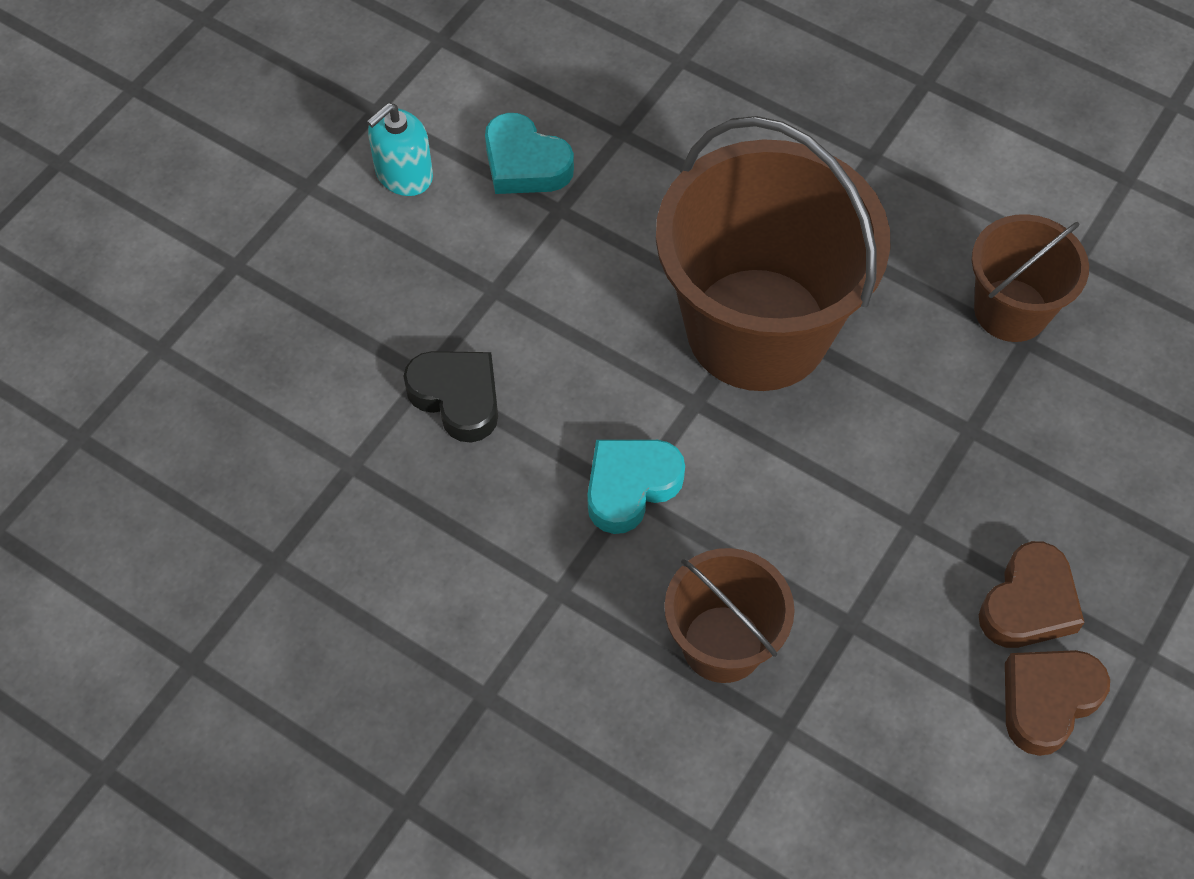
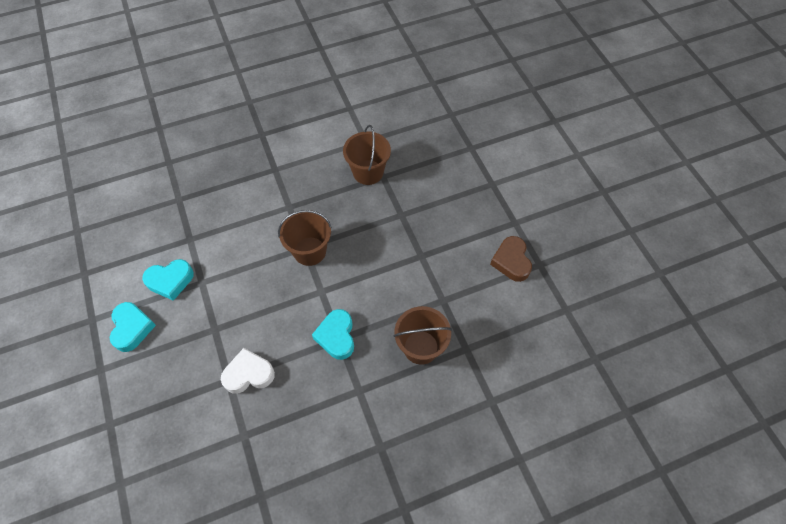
camera: 55 degrees left, 0 degrees up
(404, 174) = (132, 328): turquoise soap dispenser -> turquoise heart
(457, 397) = (248, 374): black heart -> white heart
(757, 329) = (310, 251): brown bucket -> brown bucket, size x0.52
(1028, 604) = (474, 242): brown heart -> none

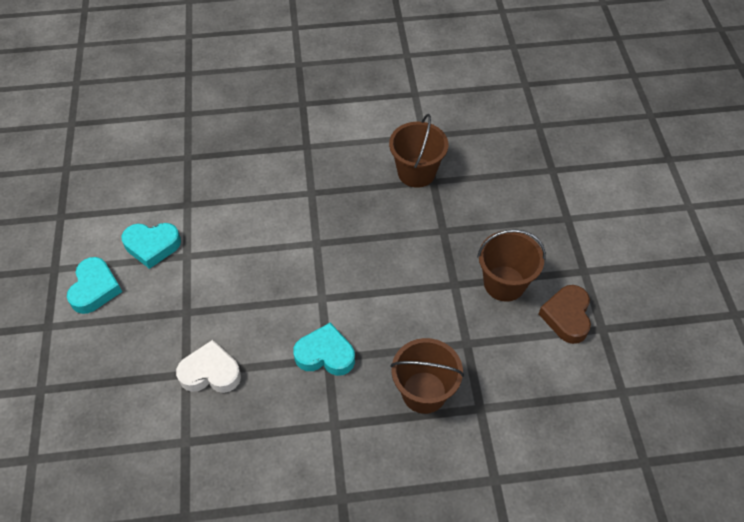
camera: 15 degrees right, 5 degrees down
(310, 251) = (321, 248): brown bucket -> brown bucket (504, 283)
(336, 336) = (325, 354): turquoise heart -> turquoise heart turned 90 degrees clockwise

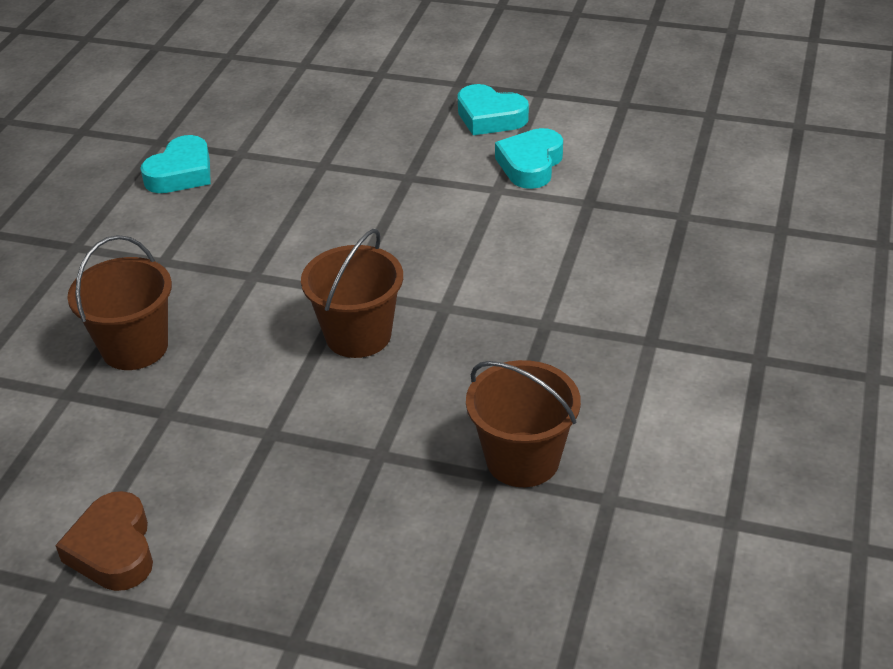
camera: 115 degrees right, 15 degrees down
(210, 372) = (309, 182): white heart -> none
(325, 354) = (260, 274): turquoise heart -> turquoise heart (181, 173)
(504, 283) = (229, 494): brown bucket -> brown bucket (358, 335)
(566, 316) = (113, 549): brown heart -> brown heart turned 135 degrees counterclockwise

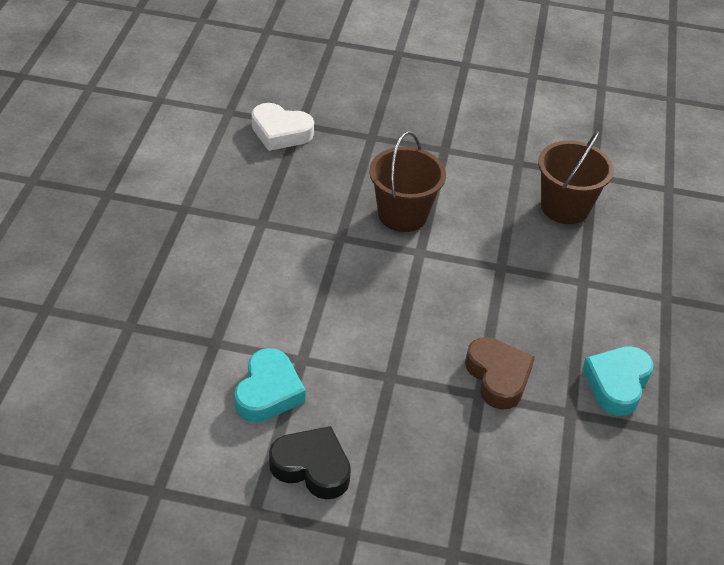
camera: 170 degrees right, 5 degrees up
(113, 549) = (512, 91): brown heart -> brown heart (498, 377)
(490, 117) = (312, 467): turquoise heart -> black heart
(522, 459) = (280, 132): brown bucket -> white heart

